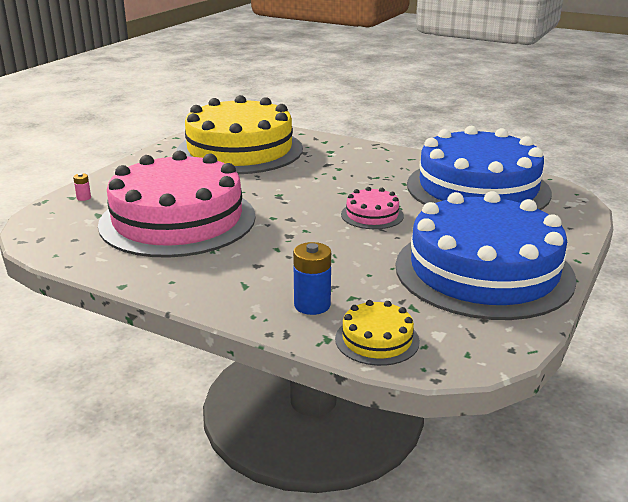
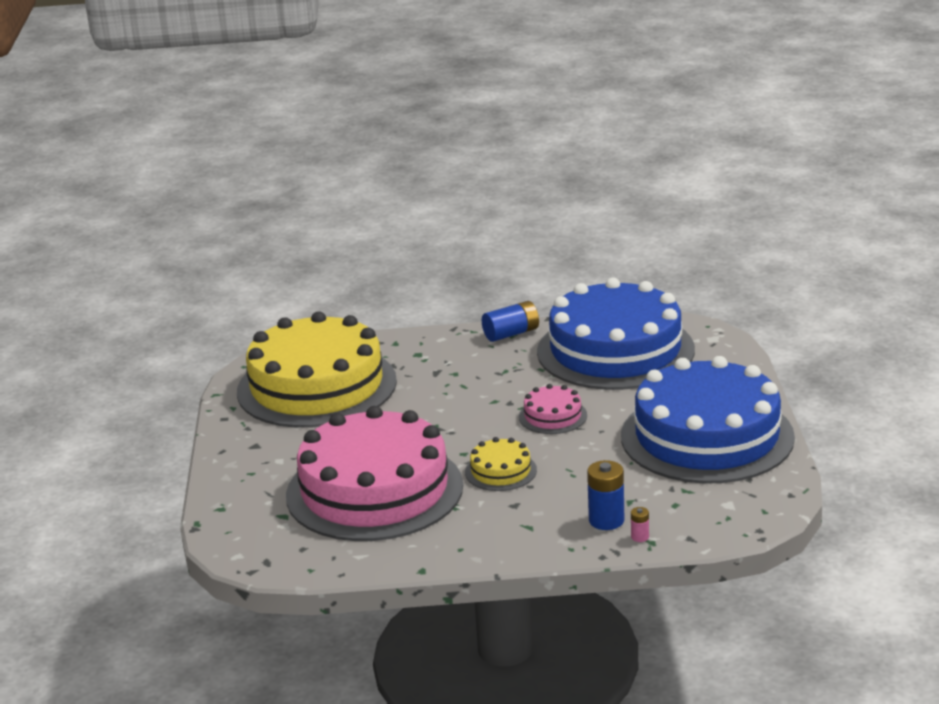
camera: 30 degrees left, 0 degrees up
(84, 198) = (235, 504): pink battery -> pink battery (640, 537)
(377, 340) = (689, 527): yellow cake -> yellow cake (500, 471)
(411, 157) = (511, 334): none -> blue battery

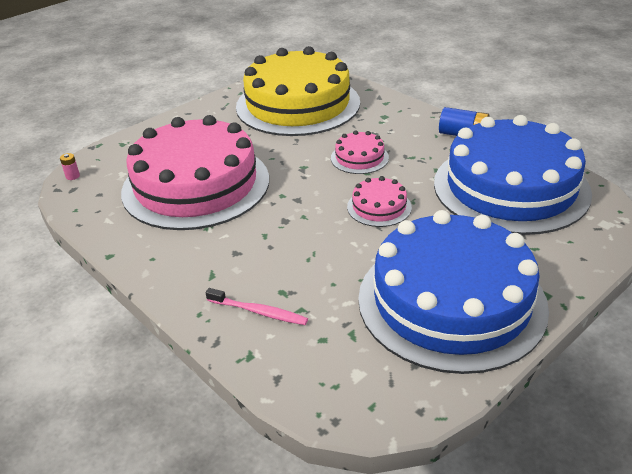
camera: 50 degrees right, 10 degrees up
(466, 394) = (359, 158): none -> pink cake
(500, 471) = (276, 223): yellow cake -> none
(606, 520) = (258, 312): blue battery -> pink toothbrush
(640, 537) = (250, 345): pink battery -> pink battery (72, 176)

